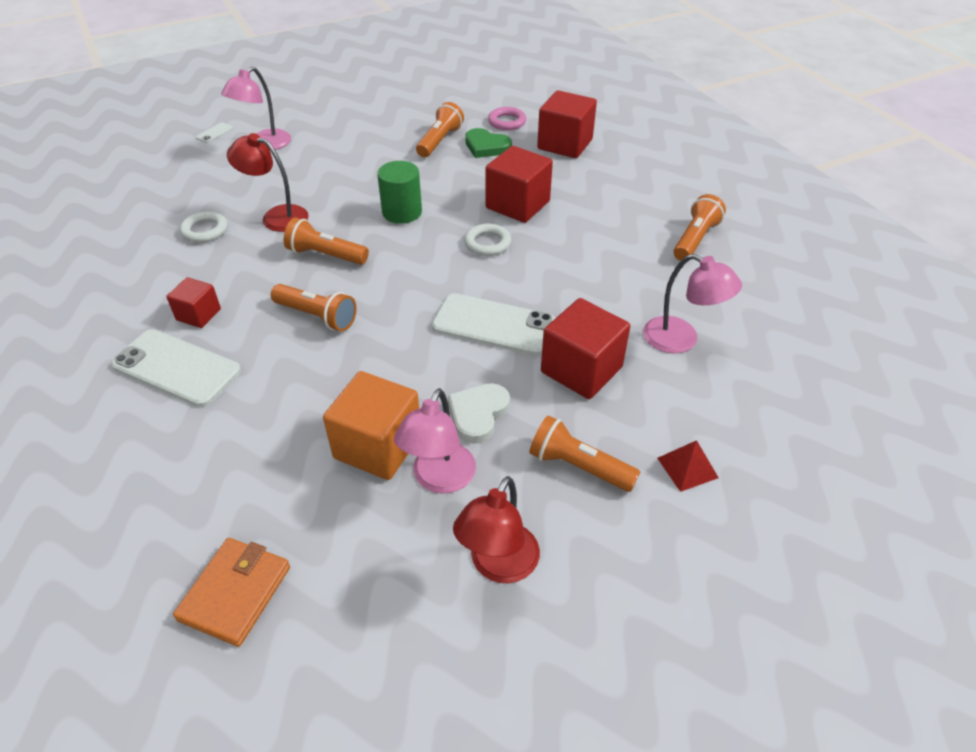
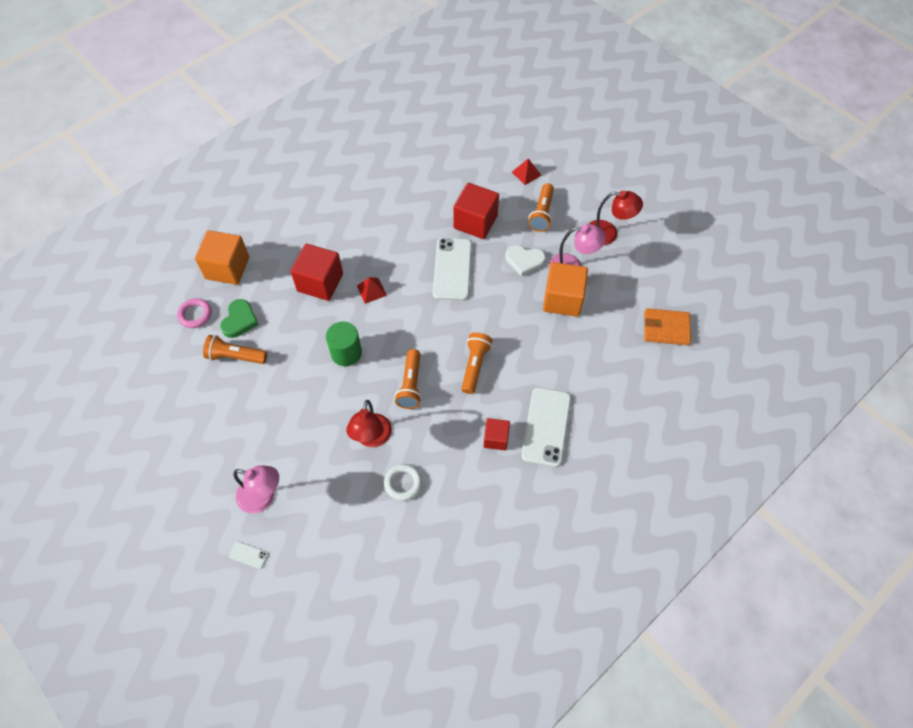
camera: 105 degrees left, 15 degrees up
(487, 243) = (371, 290): white ring -> red pyramid
(565, 144) = (227, 268): red cube -> orange cube
(681, 340) = (437, 181): pink lamp -> none
(695, 239) = (338, 181): orange flashlight -> none

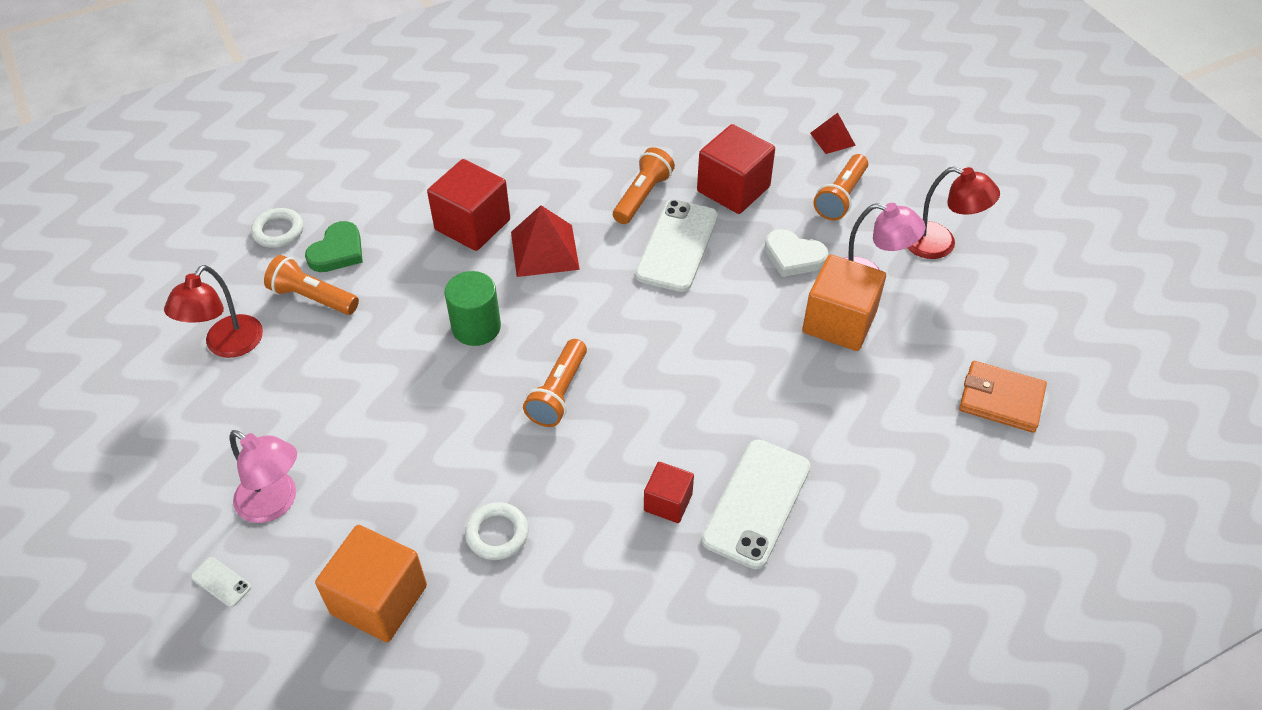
camera: 15 degrees right, 10 degrees down
(195, 315) = (278, 231): pink ring -> white ring
(227, 268) = (347, 180): orange cube -> orange cube (379, 599)
(371, 290) = (544, 250): red pyramid -> red pyramid, size x1.69
(372, 438) = (472, 456): red lamp -> red lamp (227, 346)
(475, 366) = (668, 387): orange flashlight -> orange flashlight (642, 196)

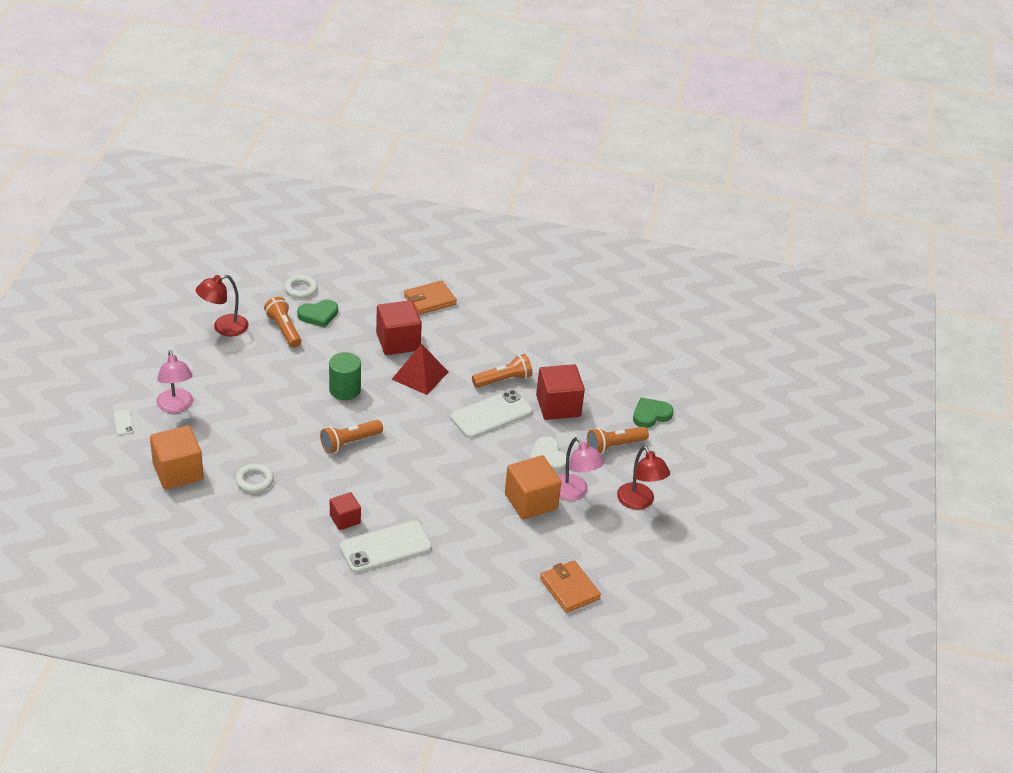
camera: 35 degrees right, 10 degrees down
(453, 152) = (430, 300): none -> orange wallet
(832, 139) = (651, 415): red pyramid -> green heart

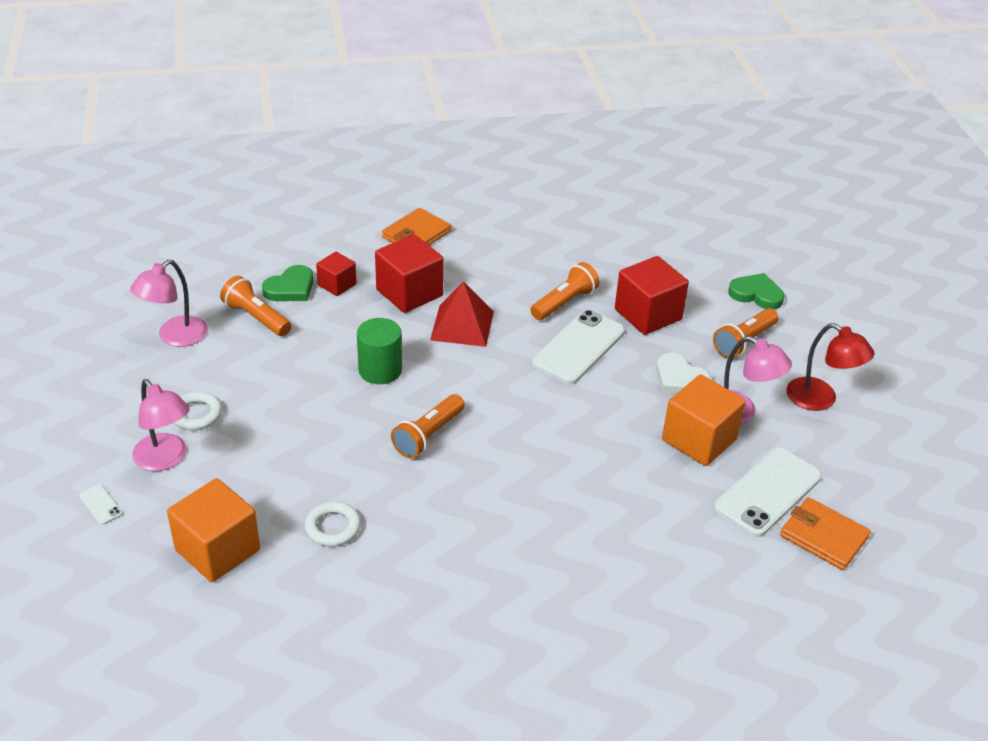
camera: 20 degrees left, 0 degrees up
(224, 328) = (175, 337): red lamp -> pink lamp
(301, 289) = (249, 263): white ring -> white ring (196, 414)
(345, 519) = (486, 541): red cube -> red cube (337, 285)
(385, 547) = (563, 561): white phone -> white phone (768, 492)
(651, 415) = (756, 294): green heart -> green heart turned 75 degrees clockwise

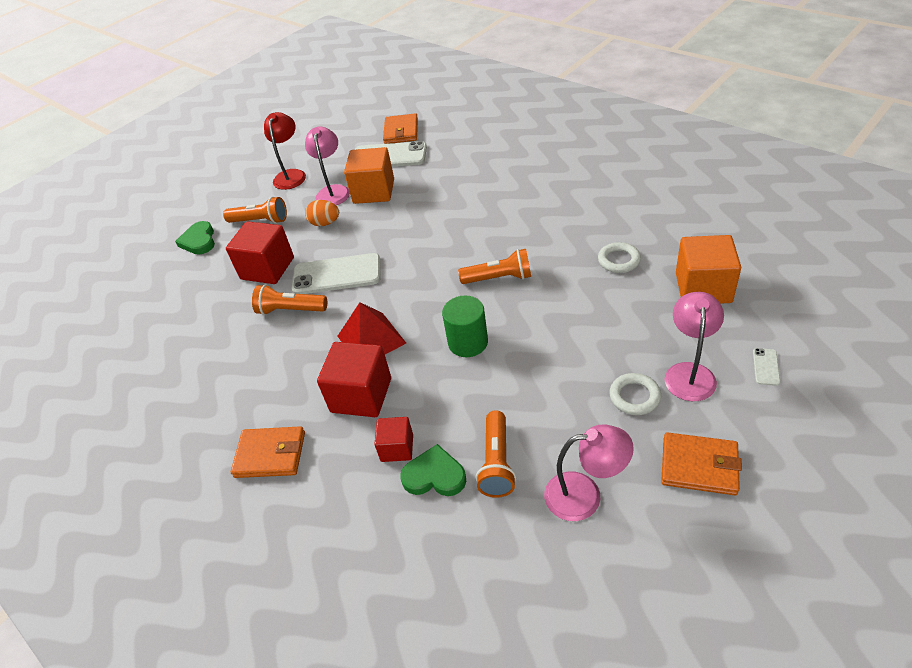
camera: 120 degrees left, 5 degrees up
(106, 399) = (699, 466): none -> orange wallet
(680, 379) = (325, 223): white heart -> orange egg

